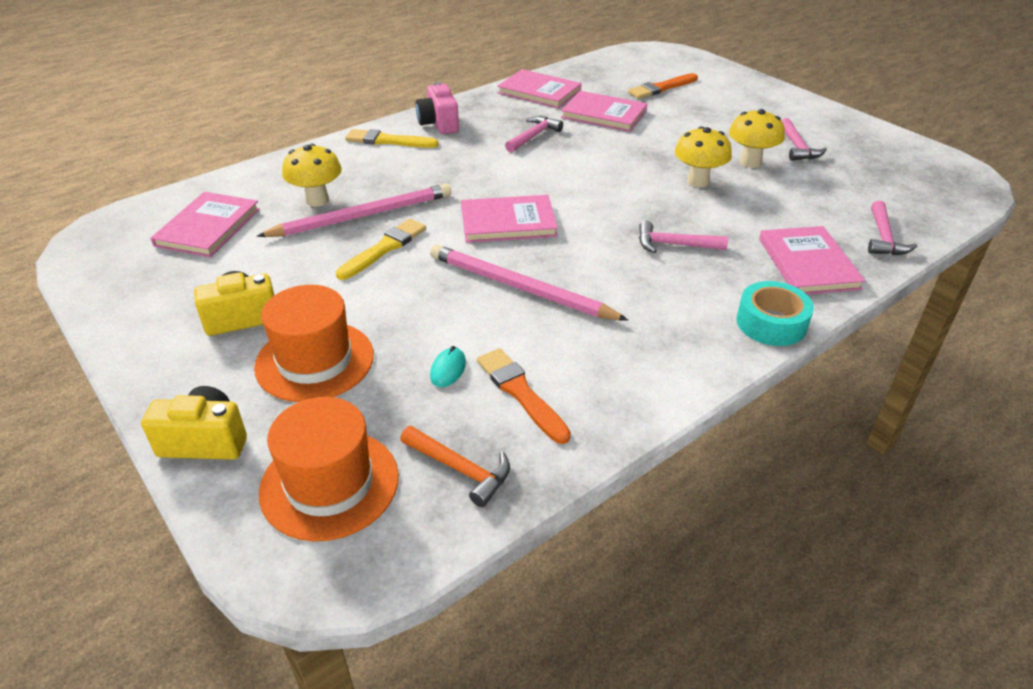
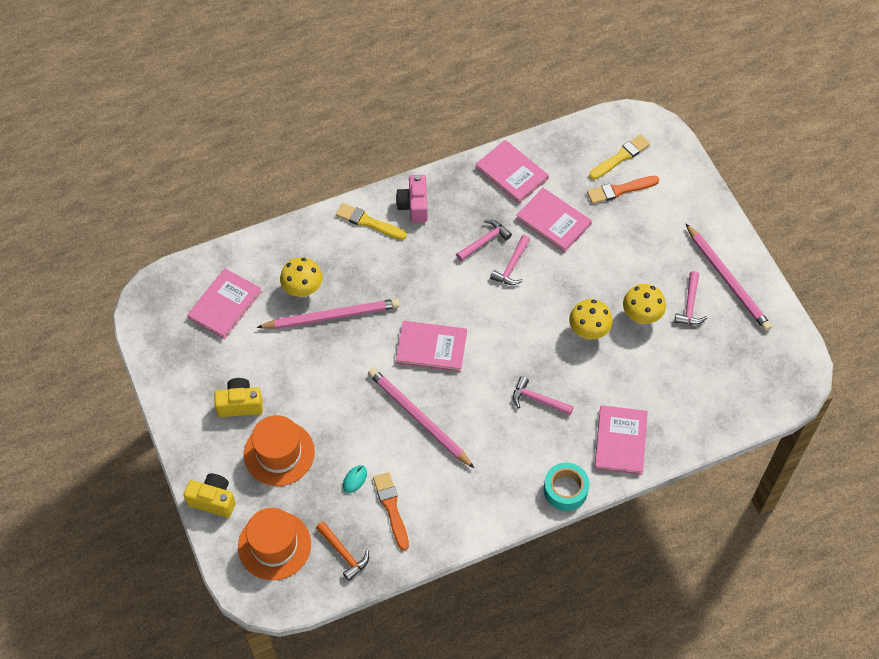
camera: 15 degrees right, 20 degrees up
(384, 248) = (339, 357): yellow brush -> yellow brush (620, 157)
(822, 126) = (727, 280): none -> pink pencil
(883, 237) = (690, 427): pink hammer -> pink hammer (512, 266)

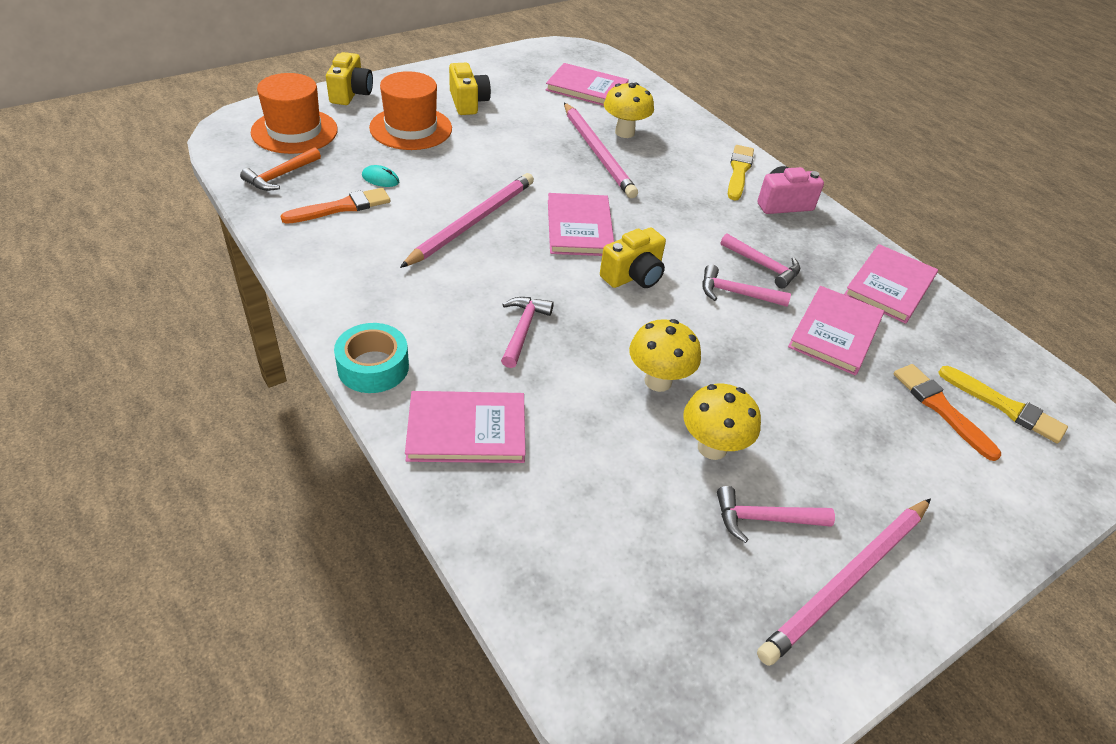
camera: 75 degrees right, 15 degrees down
(489, 324) = (633, 276): none -> yellow camera

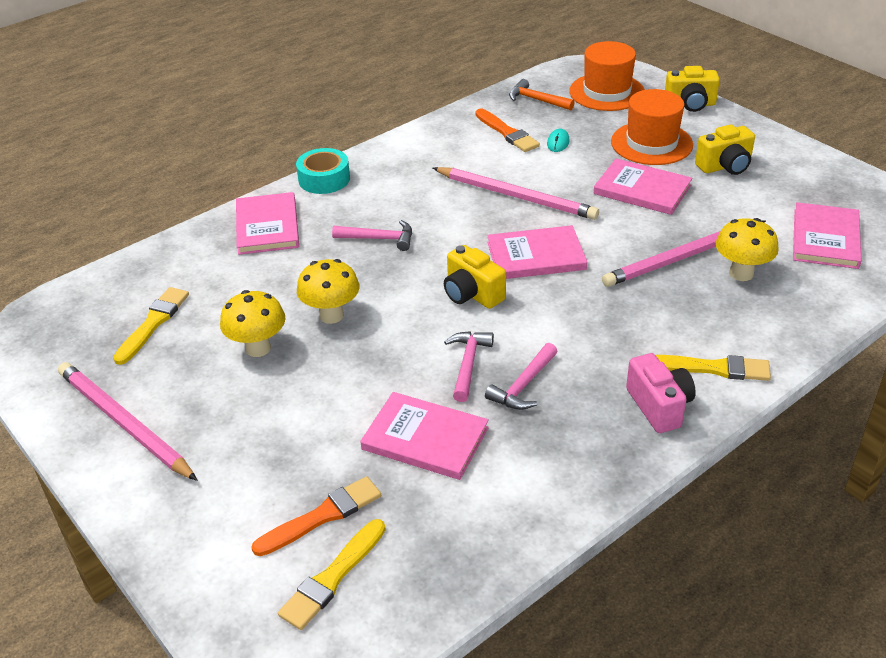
camera: 90 degrees right, 5 degrees down
(660, 558) = (153, 323): none -> yellow brush
(764, 519) = (185, 378): pink hammer -> none
(889, 286) = (525, 496): pink book -> pink book (642, 190)

